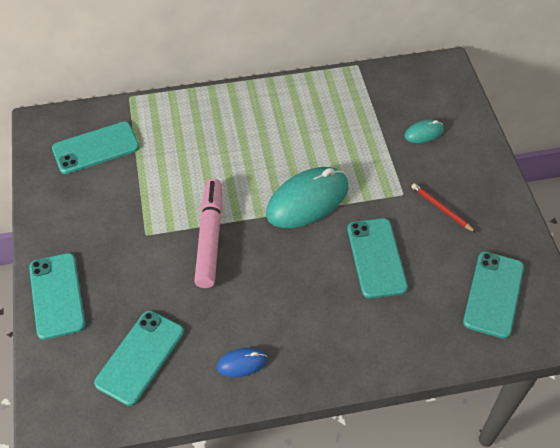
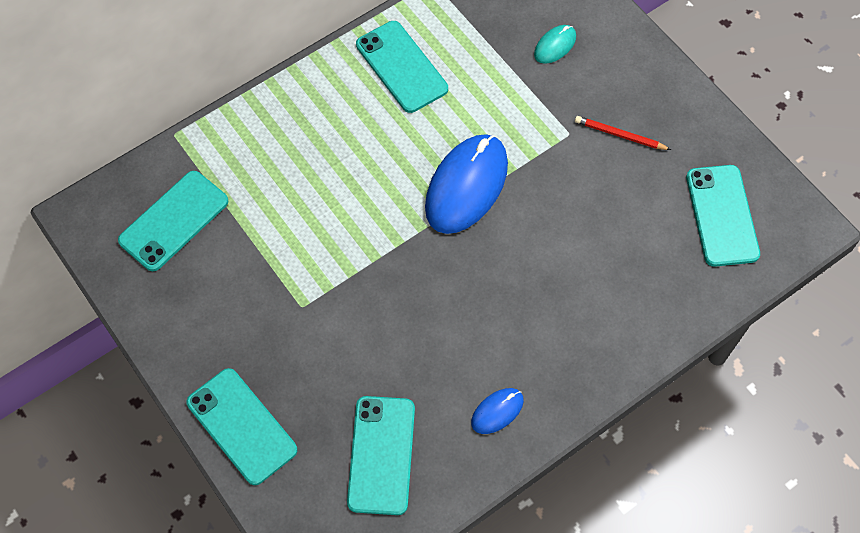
camera: 25 degrees left, 10 degrees up
(210, 237) = (379, 279): pink marker -> none
(307, 200) = (466, 186): turquoise mouse -> blue mouse
(376, 258) = (579, 225): turquoise phone -> turquoise phone (401, 67)

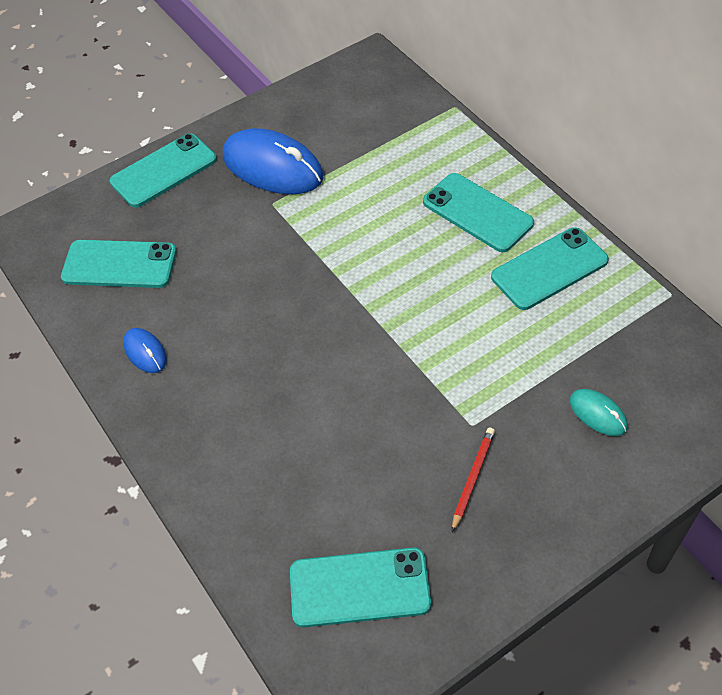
camera: 95 degrees right, 10 degrees down
(174, 221) = (364, 114): turquoise phone -> turquoise phone (477, 213)
(466, 186) = (401, 326): blue mouse -> blue mouse (272, 167)

